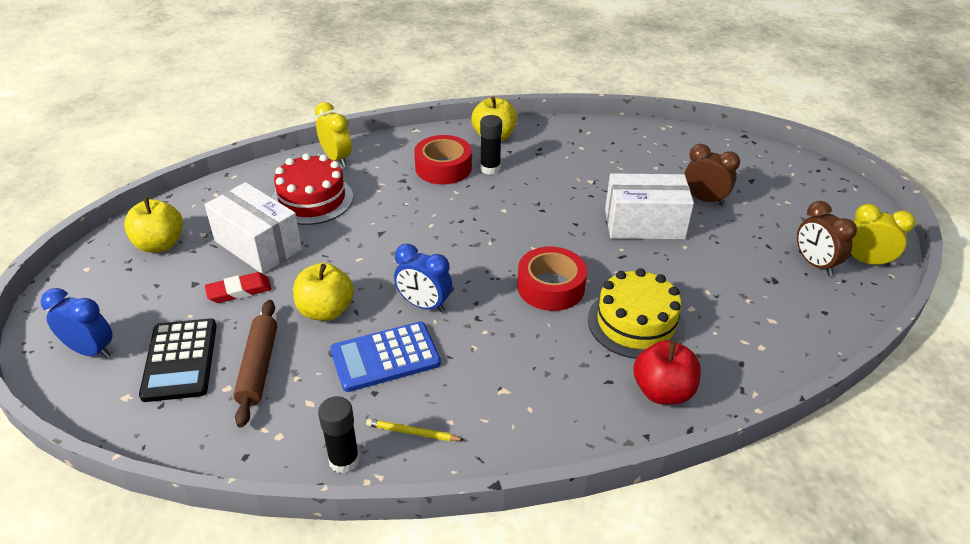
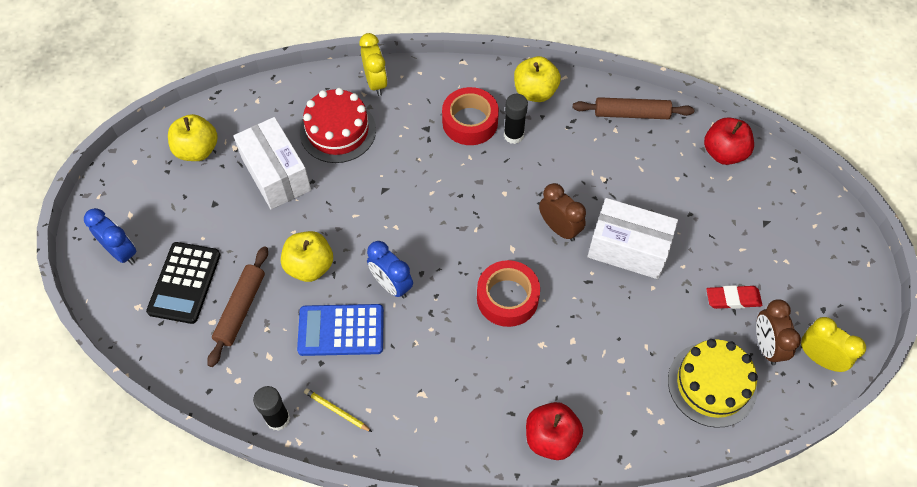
camera: 20 degrees right, 20 degrees up
(239, 291) = (247, 223): red eraser -> red eraser (733, 299)
(589, 134) = (631, 114): none -> brown rolling pin
(636, 323) = (563, 361): yellow cake -> yellow cake (712, 384)
(684, 143) = (724, 153): none -> red apple
(704, 199) = (703, 235): brown clock -> brown clock (559, 228)

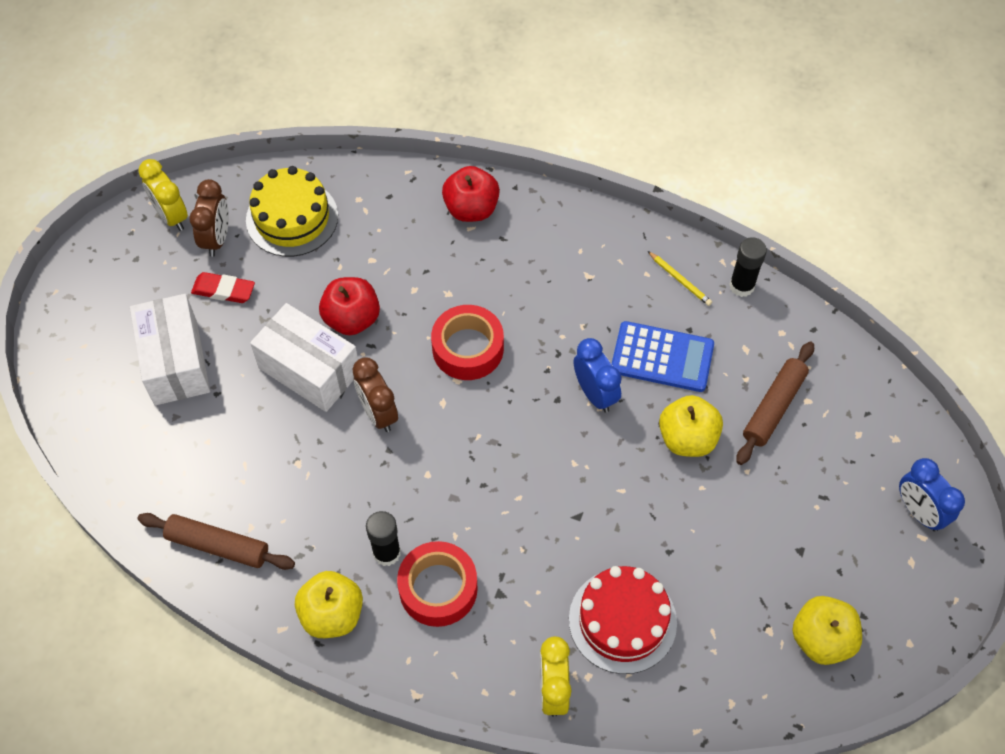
camera: 165 degrees left, 0 degrees up
(184, 283) = (839, 454): black calculator -> none
(276, 174) = (715, 573): white box -> white box (175, 362)
(724, 153) = (131, 460): red apple -> red apple (352, 319)

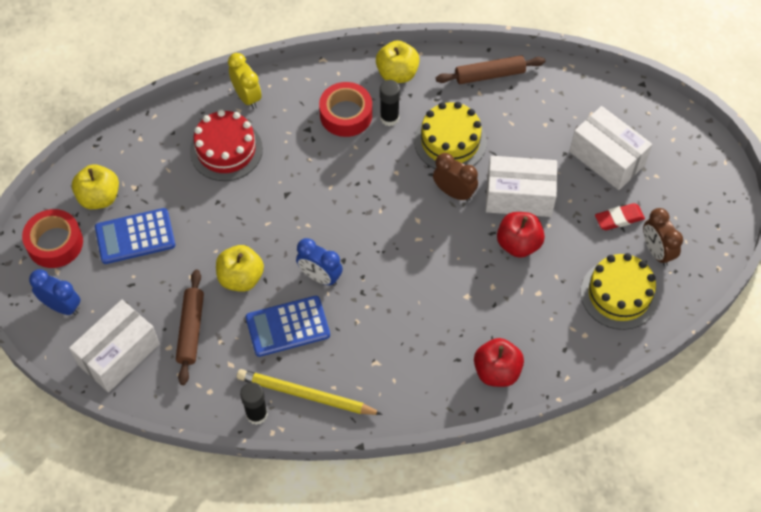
camera: 150 degrees right, 0 degrees up
(171, 216) = (702, 251): yellow clock -> none
(335, 479) = (450, 141): none -> yellow cake
(468, 348) = (426, 264): red tape -> red tape (55, 243)
(679, 280) = (306, 395): yellow pencil -> yellow pencil, size x2.06
(794, 557) = (135, 236): none -> blue calculator
(869, 420) = (119, 354): none -> white box

